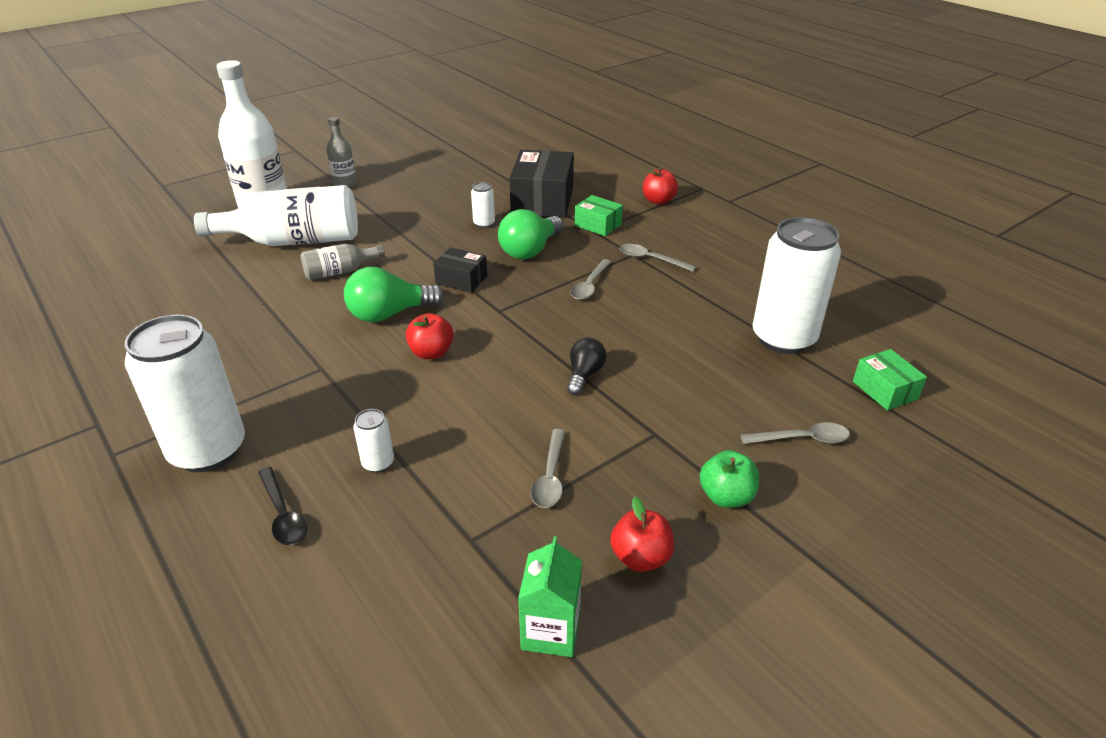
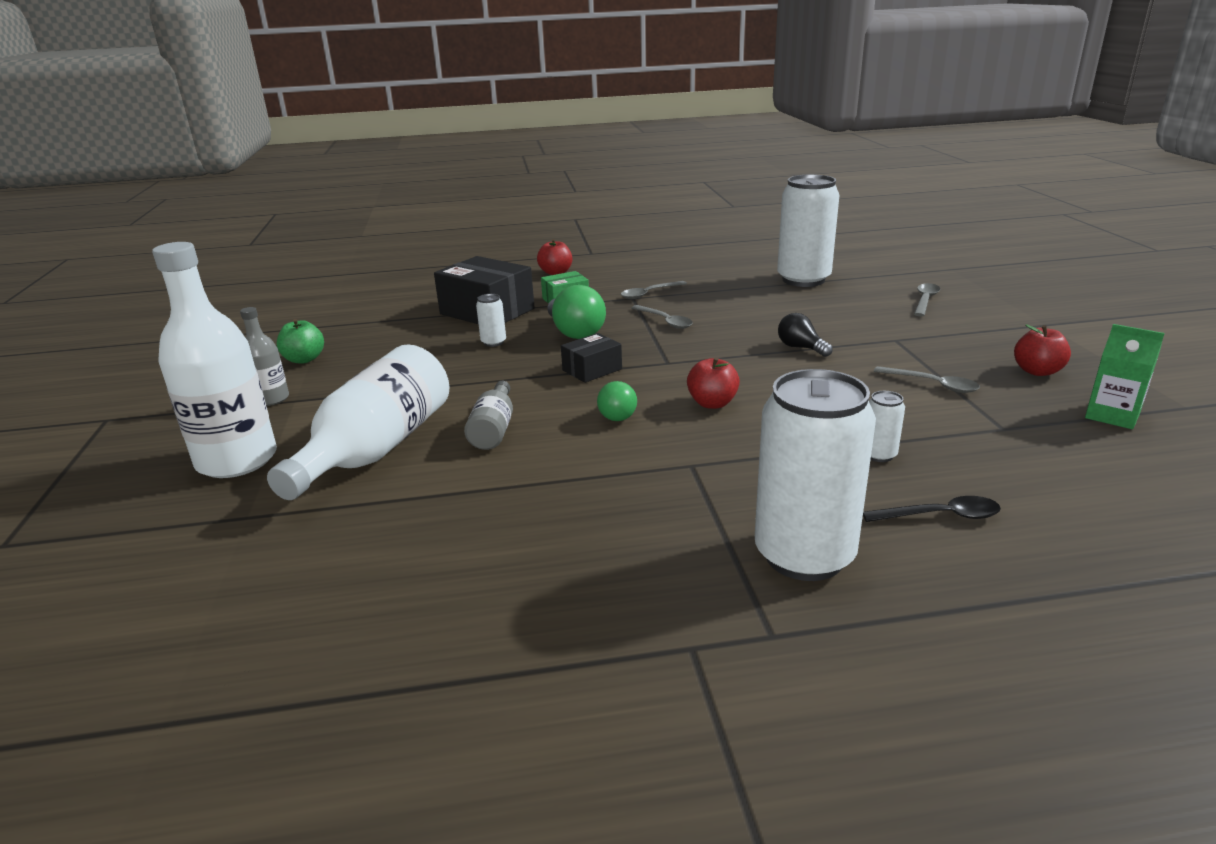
camera: 60 degrees left, 10 degrees down
(389, 314) = (618, 414): green light bulb -> green light bulb, size x0.61
(726, 496) = (978, 333): green apple -> green apple (304, 359)
(884, 390) = (884, 269): green box -> none

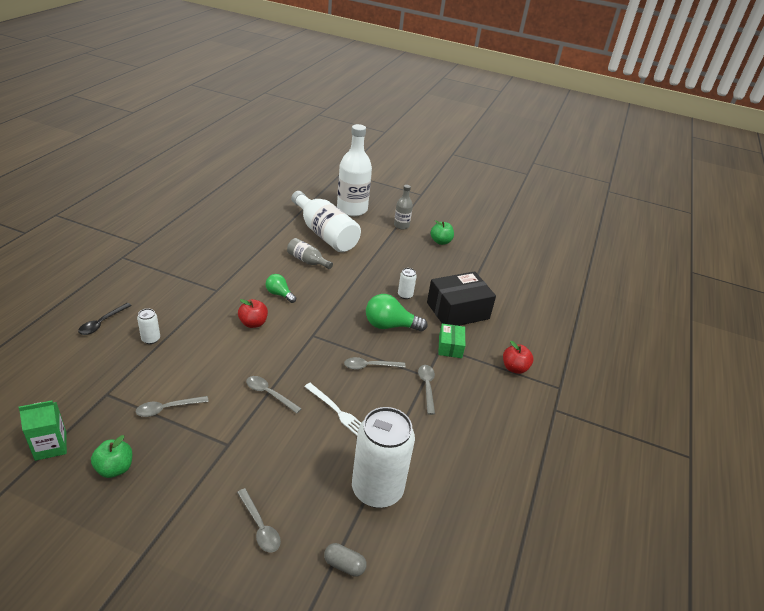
camera: 115 degrees right, 10 degrees up
(592, 370) = (333, 308): black box -> none
(756, 315) = (337, 411): none -> white fork
(800, 348) = (269, 394): black light bulb -> grey spoon
(804, 555) = (136, 282): white can -> none
(883, 271) = (344, 565): none -> grey capsule
(1037, 371) = (115, 468): red apple -> green apple

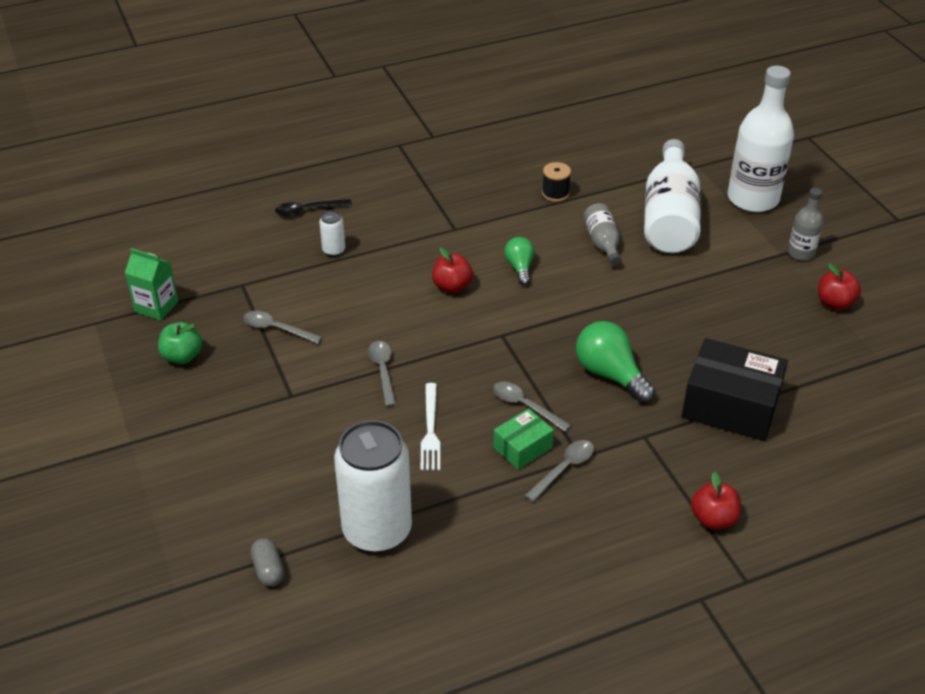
camera: 50 degrees right, 5 degrees up
(252, 246) = (555, 193): none -> black spool
(260, 526) = (238, 485): grey spoon -> none
(405, 295) = (680, 348): white can -> none
(440, 241) = (834, 303): green apple -> red apple
(450, 347) = (657, 442): green box -> green box (522, 447)

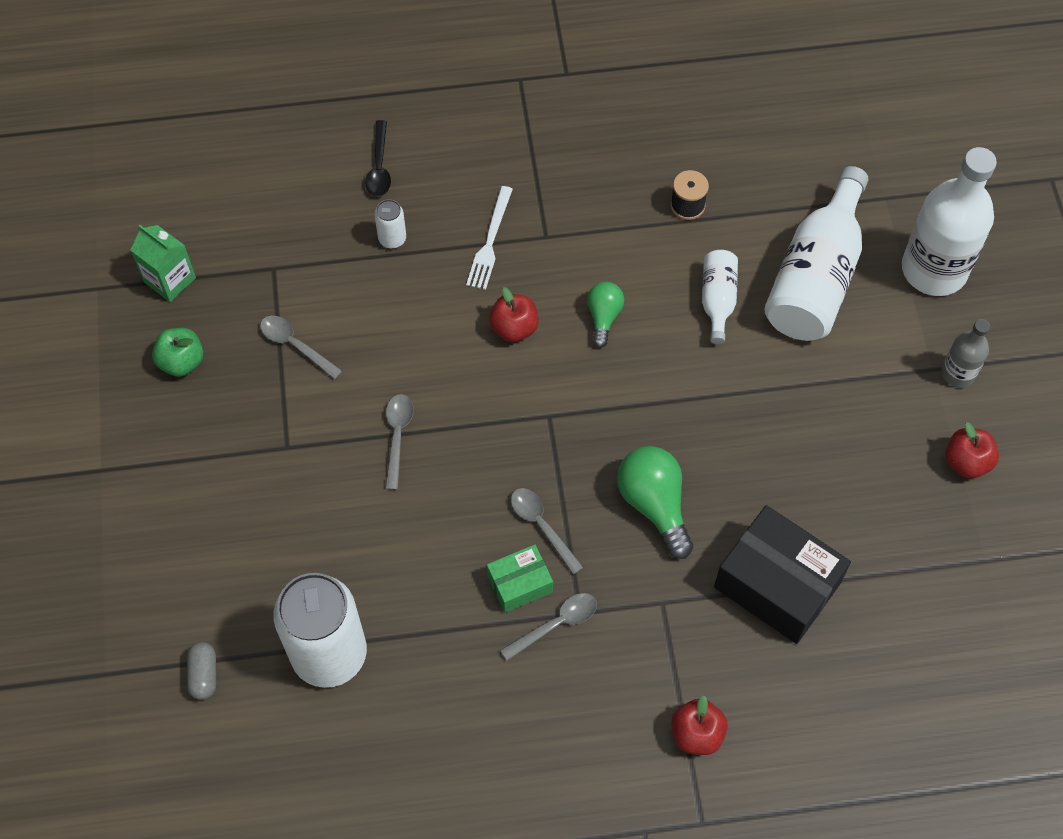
camera: 15 degrees right, 20 degrees up
(308, 210) = (379, 167): black spoon -> black spoon turned 90 degrees counterclockwise
(430, 430) = (426, 534): white fork -> white fork (490, 241)
(602, 243) = (717, 300): grey bottle -> white bottle

